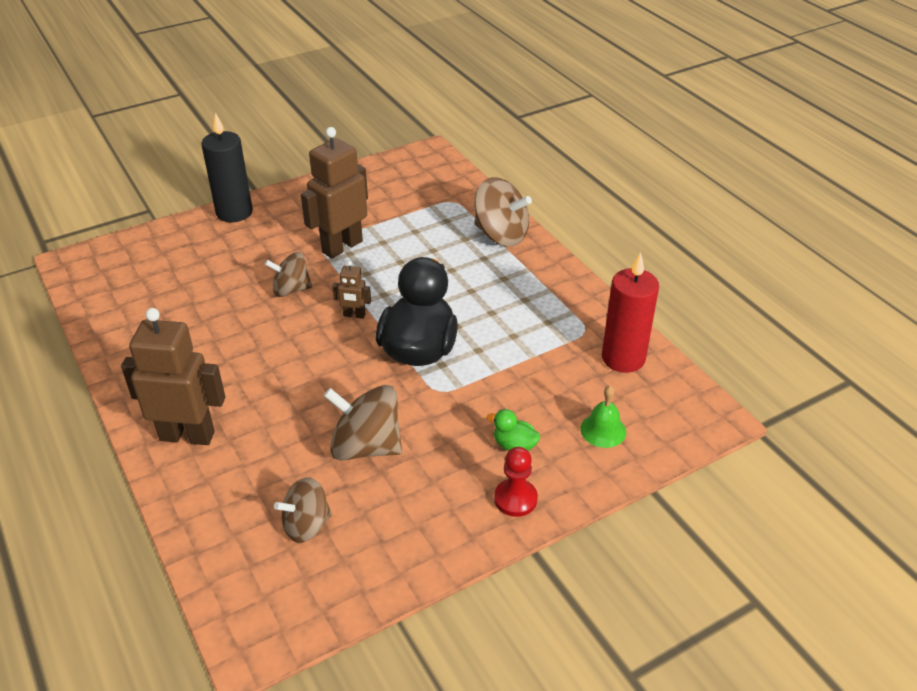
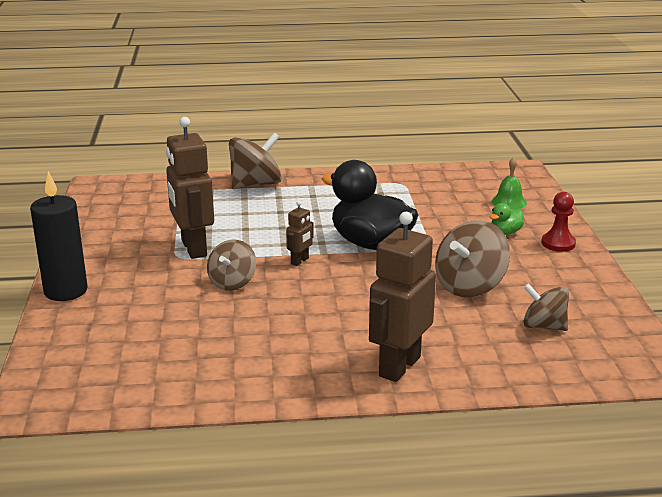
camera: 65 degrees left, 15 degrees down
(306, 525) = (544, 326): brown spinning top -> brown spinning top turned 120 degrees clockwise
(623, 358) = (442, 179): red candle -> none

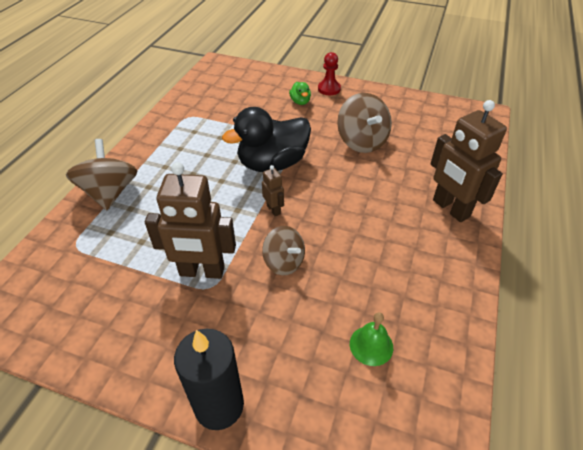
camera: 65 degrees left, 20 degrees up
(509, 202) = (259, 84): green bell -> green bell (371, 345)
(544, 326) = (425, 132): brown spinning top -> none

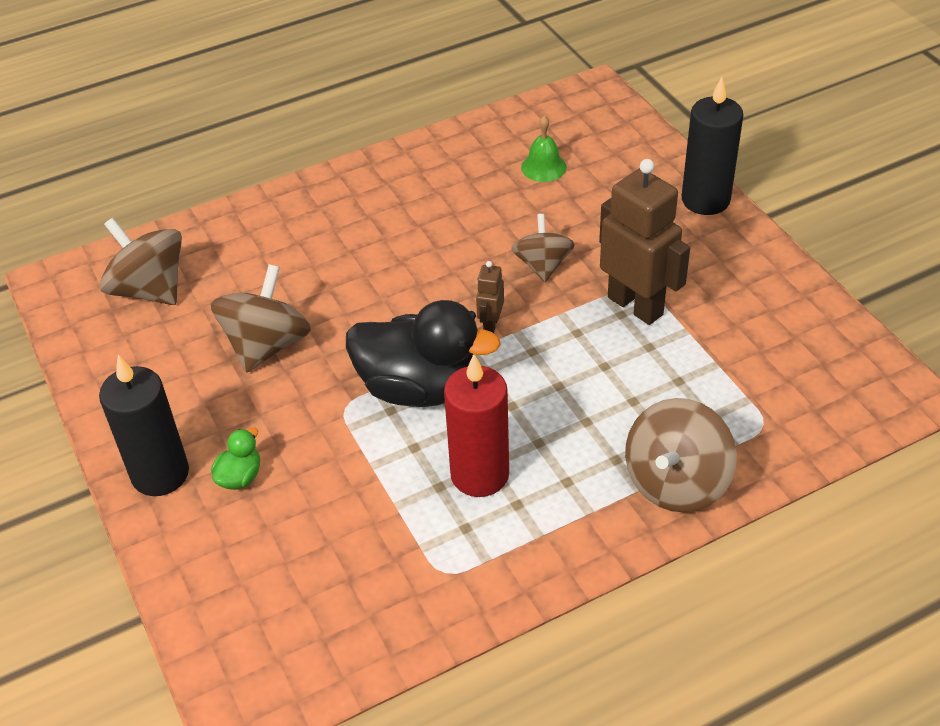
camera: 135 degrees left, 0 degrees up
(207, 149) = (479, 474): none -> red candle
(329, 89) = (160, 474): red pawn -> black candle
(446, 132) = (150, 289): none -> brown spinning top
(450, 208) = (309, 212): brown robot -> none

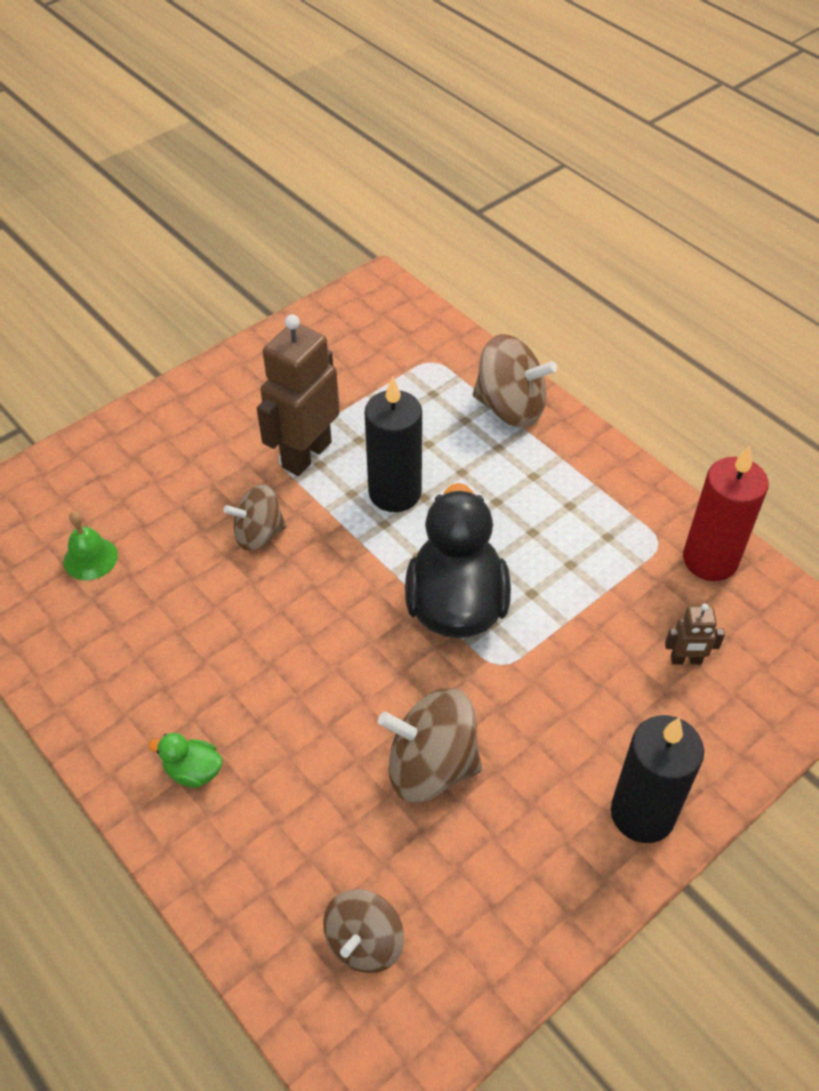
camera: 105 degrees left, 5 degrees up
(150, 289) = (364, 942): brown spinning top -> brown spinning top, size x0.66
(240, 477) = (618, 733): green duck -> green duck (193, 771)
(479, 474) = (547, 537): red candle -> red candle (710, 560)
(490, 325) = (355, 563): brown robot -> brown robot (686, 660)
(705, 200) = (142, 418): black candle -> black candle (395, 493)

